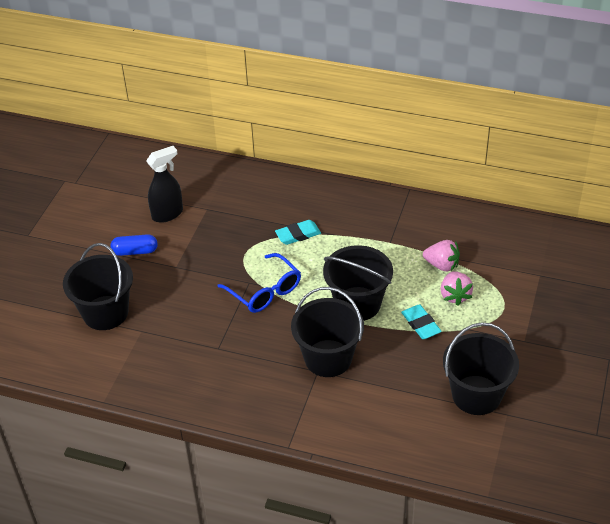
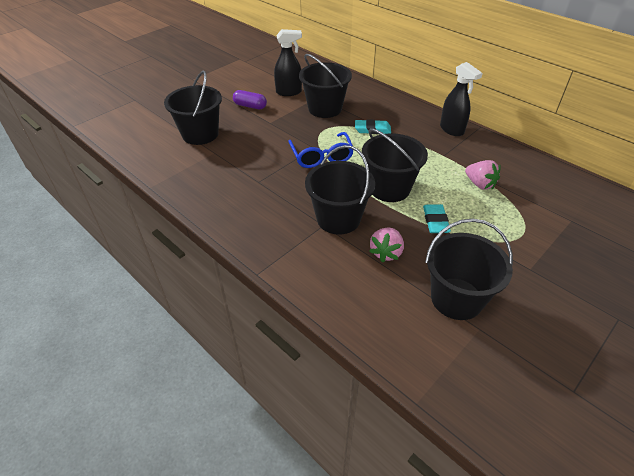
camera: 25 degrees right, 0 degrees up
(135, 251) = (250, 106): blue capsule -> purple capsule
(226, 224) = (325, 108): none -> black bucket
(382, 204) = (452, 130): none -> black spray bottle
(455, 295) = (479, 210): pink strawberry -> pink strawberry (386, 252)

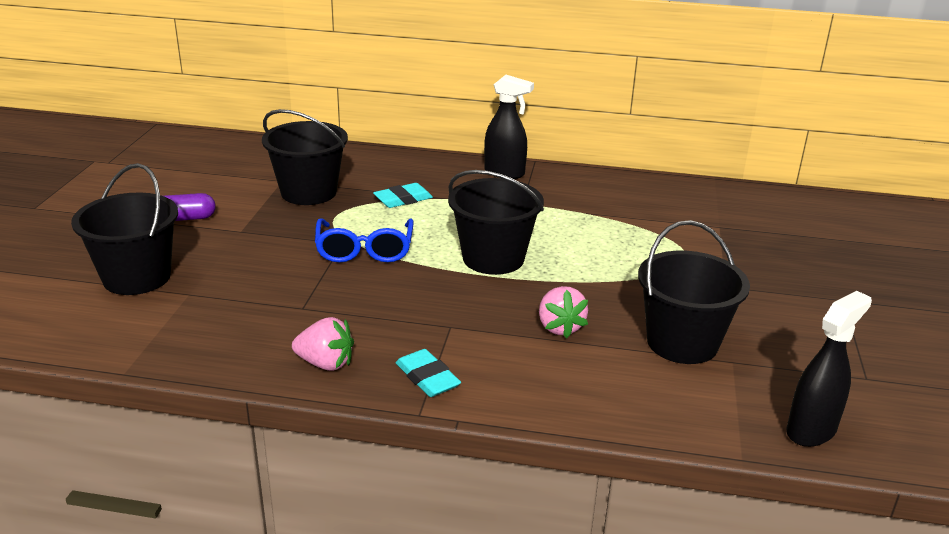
camera: 35 degrees left, 15 degrees down
(289, 92) = (230, 185): black spray bottle -> black spray bottle (811, 430)
(321, 156) = (364, 250): blue glasses -> blue glasses turned 45 degrees clockwise
(338, 219) = (463, 312): black bucket -> none
(435, 221) = (583, 275): turquoise eraser -> turquoise eraser (427, 377)
(480, 184) = (593, 221): pink strawberry -> pink strawberry (325, 363)

